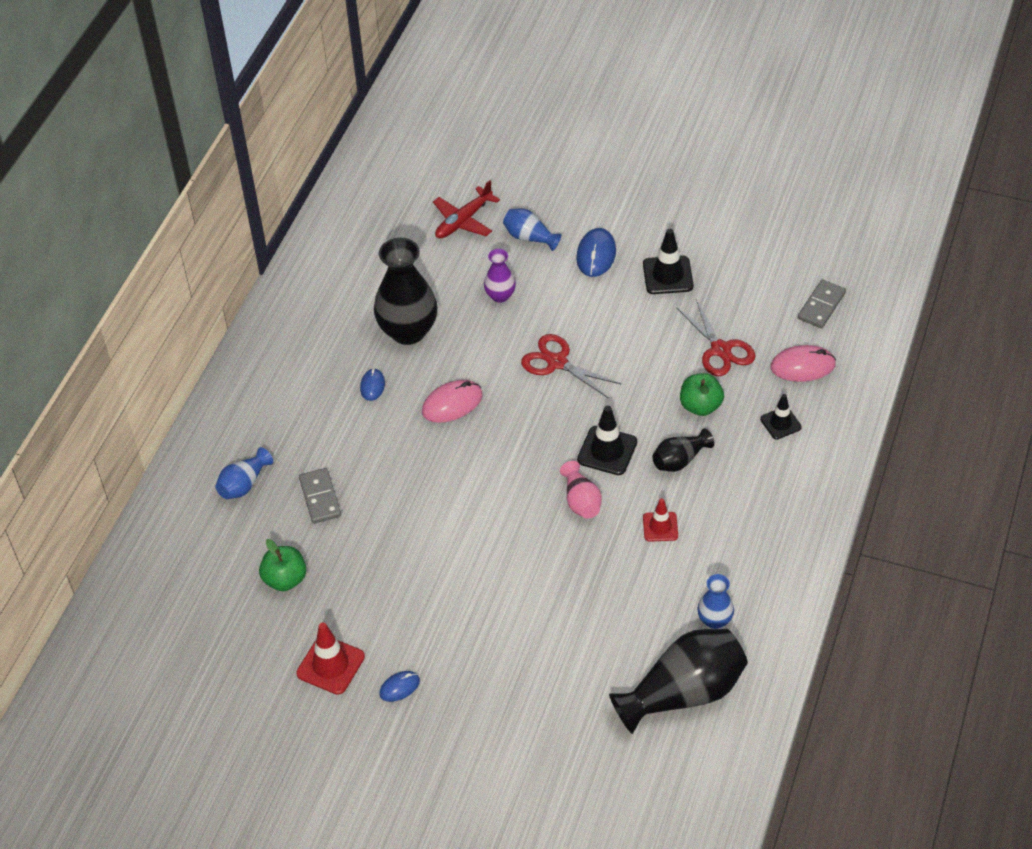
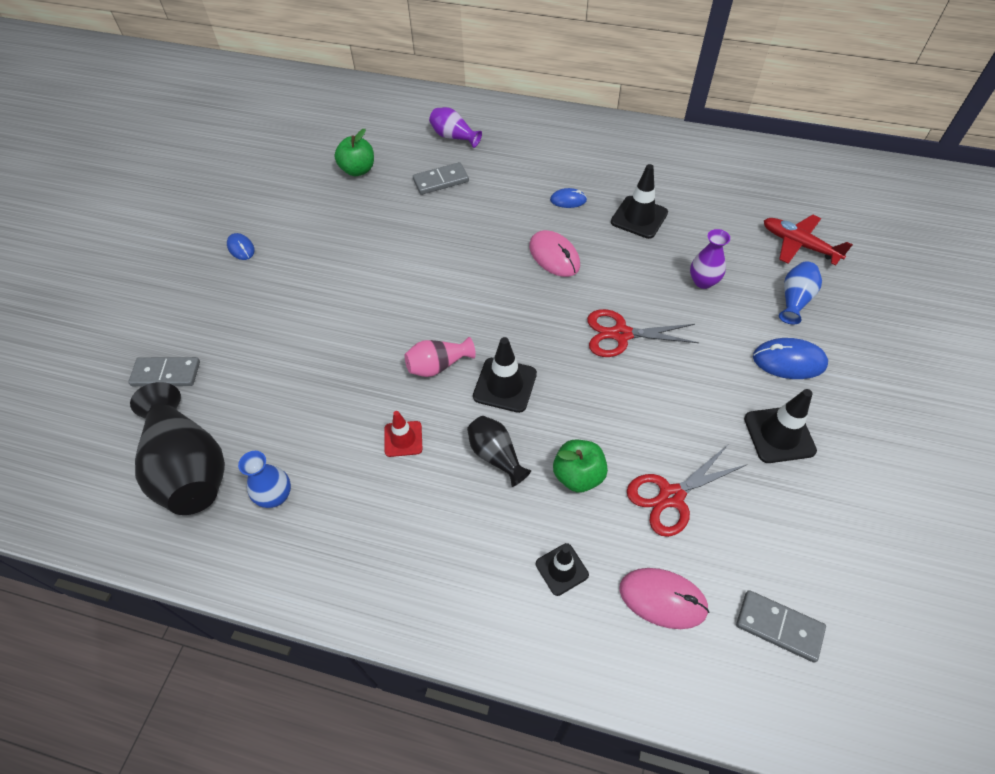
camera: 85 degrees right, 5 degrees up
(244, 484) = (454, 137): blue vase -> purple vase
(330, 665) = (270, 204): red traffic cone -> none
(408, 331) = (639, 217): black vase -> black traffic cone
(557, 362) = (621, 334): red scissors -> red scissors turned 120 degrees counterclockwise
(573, 732) = (166, 374): none -> grey domino
(802, 366) = (662, 599): pink mouse -> pink mouse turned 60 degrees counterclockwise

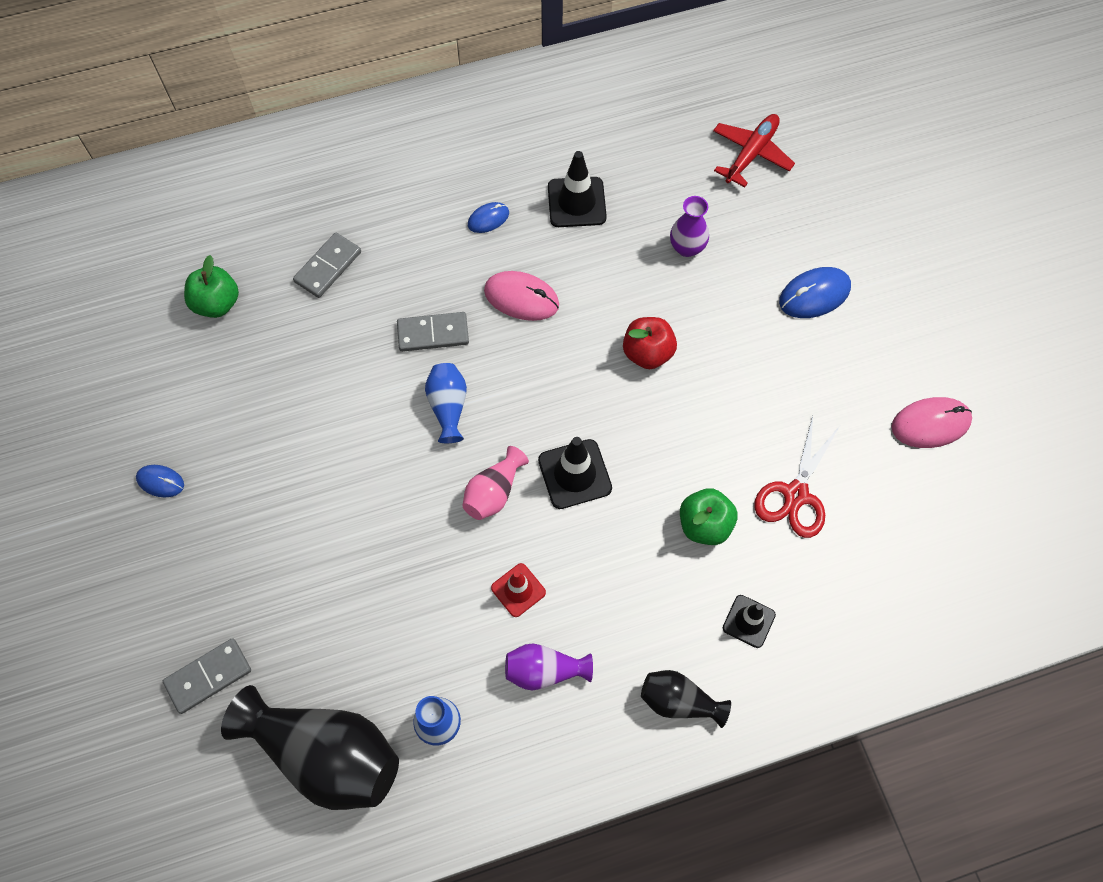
camera: 35 degrees left, 10 degrees up
(454, 137) = (298, 198): purple vase -> purple vase (544, 671)
(496, 455) = (618, 551): black vase -> black vase (679, 701)
(621, 334) = (647, 353): red scissors -> red apple
(662, 599) = (845, 593): pink mouse -> pink mouse (930, 424)
(779, 434) = (848, 378): black traffic cone -> none
(779, 626) = (946, 557): grey domino -> grey domino (433, 333)
(794, 300) = (782, 222): blue vase -> blue vase (448, 407)
(799, 245) = (751, 154): red plane -> red plane turned 120 degrees clockwise

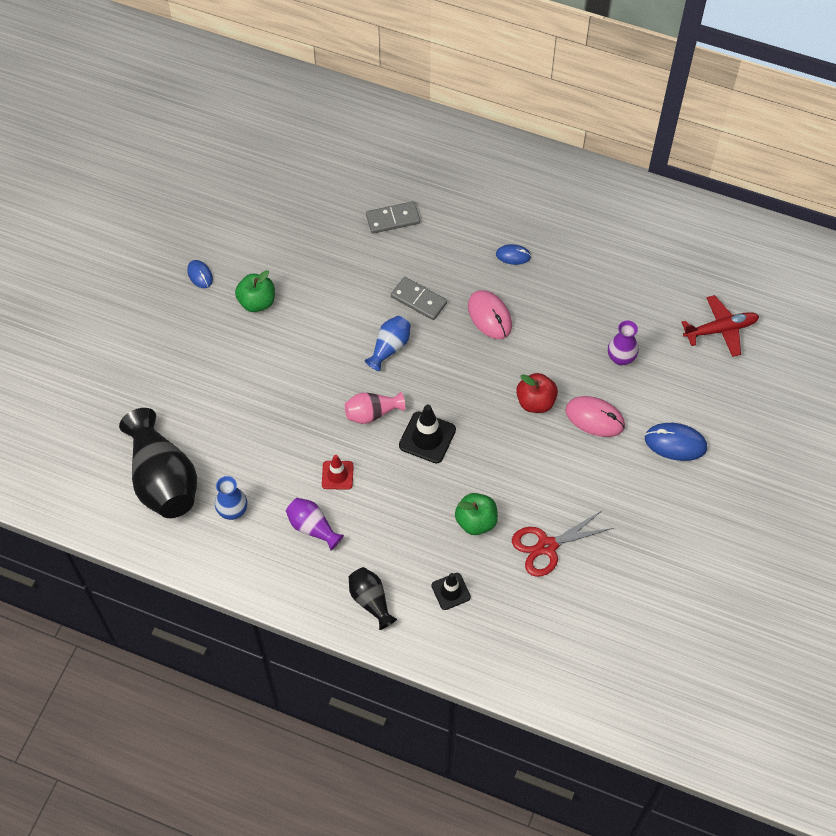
camera: 40 degrees right, 5 degrees down
(208, 676) = (139, 395): grey domino -> none
(217, 303) = (312, 197): green apple -> green apple (257, 302)
(576, 202) = (577, 283): black traffic cone -> none
(930, 424) = (673, 571): pink mouse -> pink mouse (594, 418)

